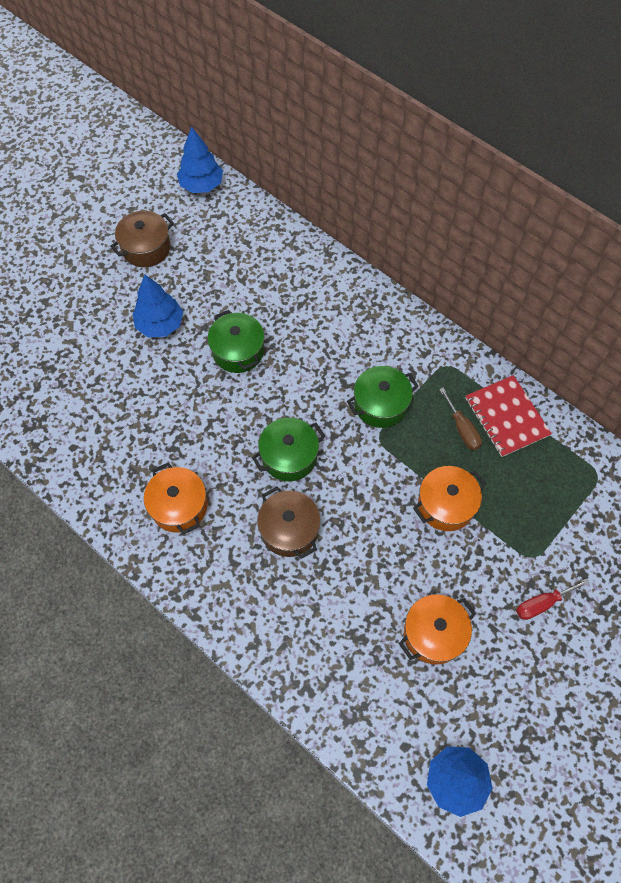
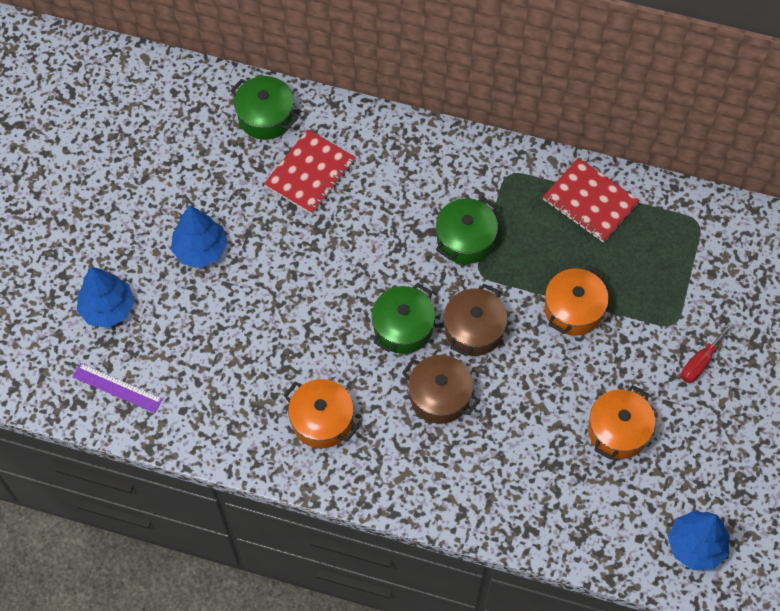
camera: 25 degrees left, 0 degrees up
(33, 406) = (117, 388): none -> purple ruler
(146, 248) = (139, 175): brown pot -> brown pot (474, 330)
(201, 185) = (159, 81): blue tree -> blue tree (108, 308)
(238, 351) = (296, 244): green pot -> green pot (266, 117)
(280, 299) = (310, 173): none -> red notebook
(462, 429) = (554, 231): brown screwdriver -> none

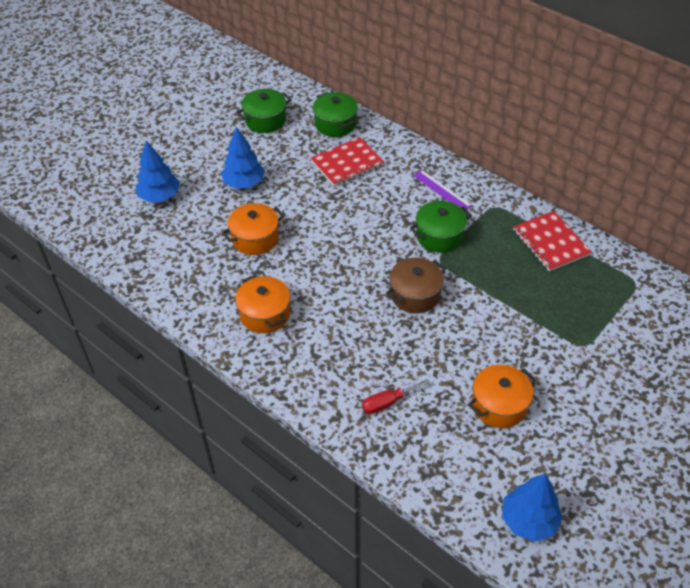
camera: 25 degrees right, 15 degrees down
(117, 388) = (134, 244): purple ruler -> purple ruler (442, 190)
(403, 327) = (361, 275): green pot -> green pot (265, 120)
(439, 396) = (364, 329): brown pot -> none
(573, 310) = (502, 308): orange pot -> orange pot (255, 238)
(700, 362) = (595, 380): red screwdriver -> red screwdriver (387, 402)

